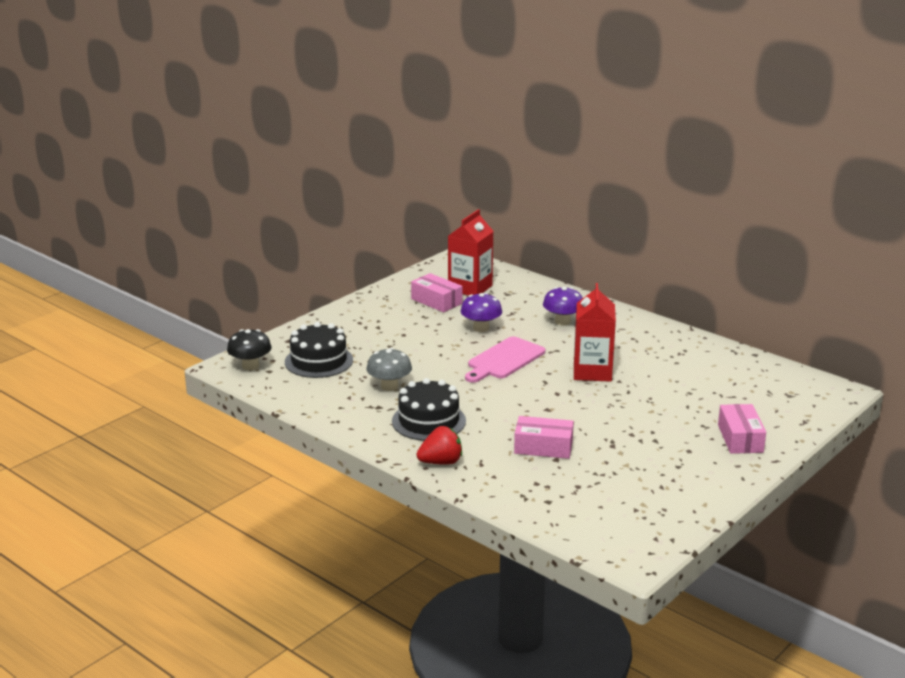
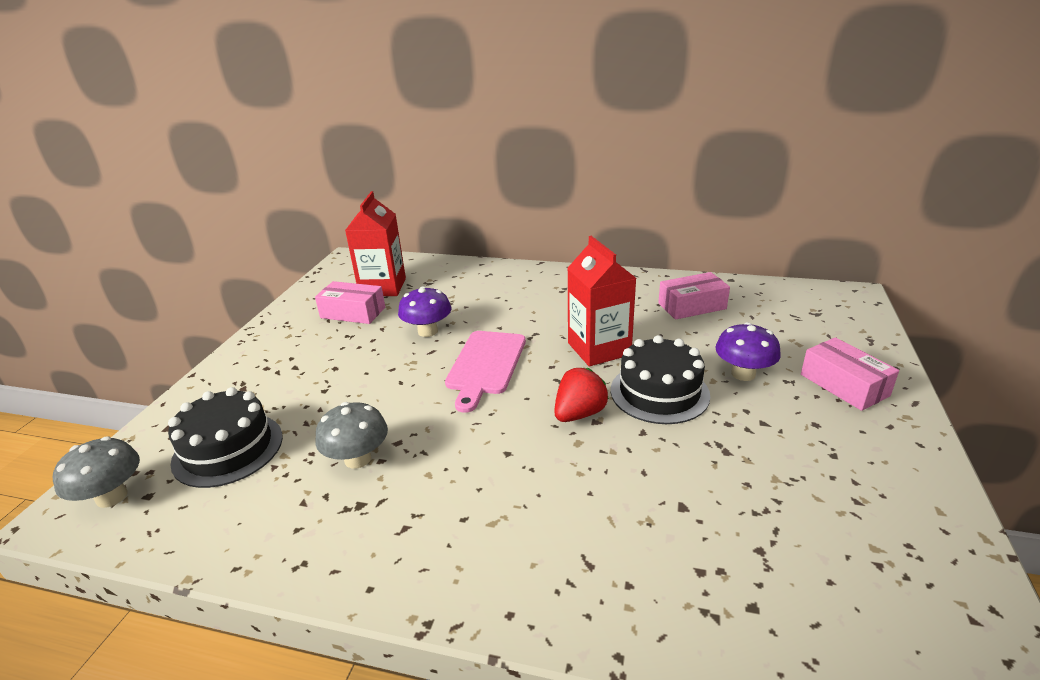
camera: 25 degrees left, 5 degrees up
(250, 366) = (111, 497): black mushroom -> grey mushroom
(429, 421) = (453, 504): black cake -> black cake (659, 392)
(441, 462) = (526, 589): red strawberry -> red strawberry (579, 414)
(543, 447) = (647, 491): pink box -> pink box (692, 306)
(562, 321) = (512, 298): purple mushroom -> purple mushroom (743, 374)

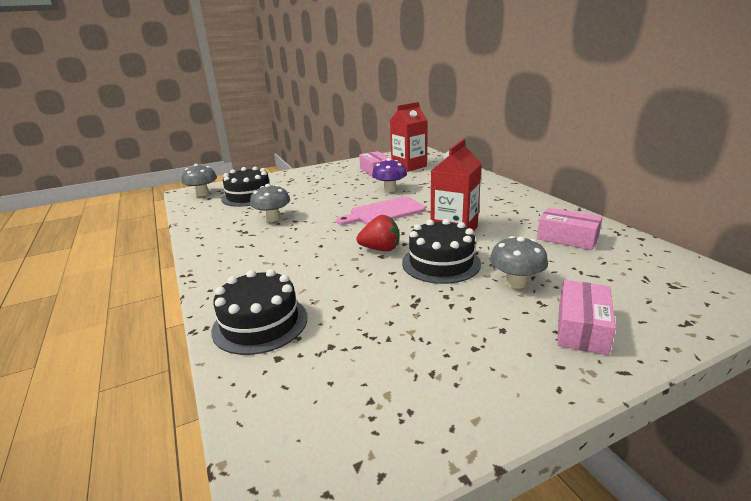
camera: 50 degrees right, 5 degrees down
(659, 593) = (260, 323): none -> black cake
(743, 374) = (515, 283): purple mushroom -> grey mushroom

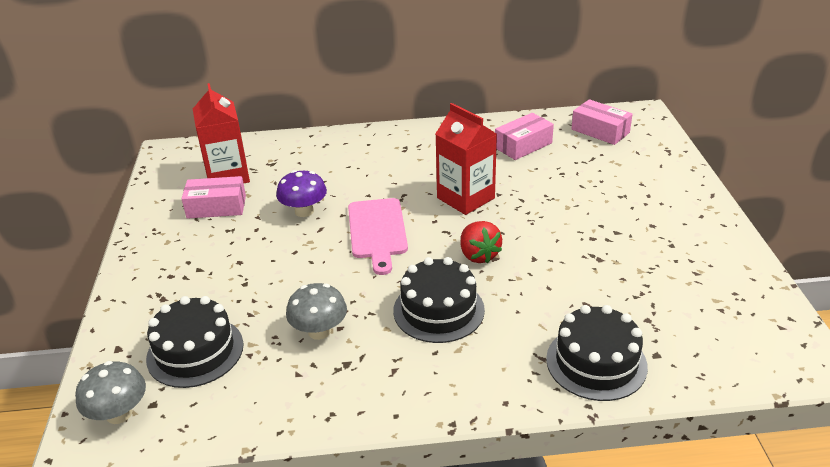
camera: 70 degrees left, 10 degrees up
(380, 249) = (478, 255): red strawberry -> red strawberry turned 135 degrees clockwise
(441, 263) = (531, 225): black cake -> black cake (438, 310)
(515, 283) = (587, 197): grey mushroom -> none
(582, 328) = (661, 191): pink box -> pink box (600, 131)

